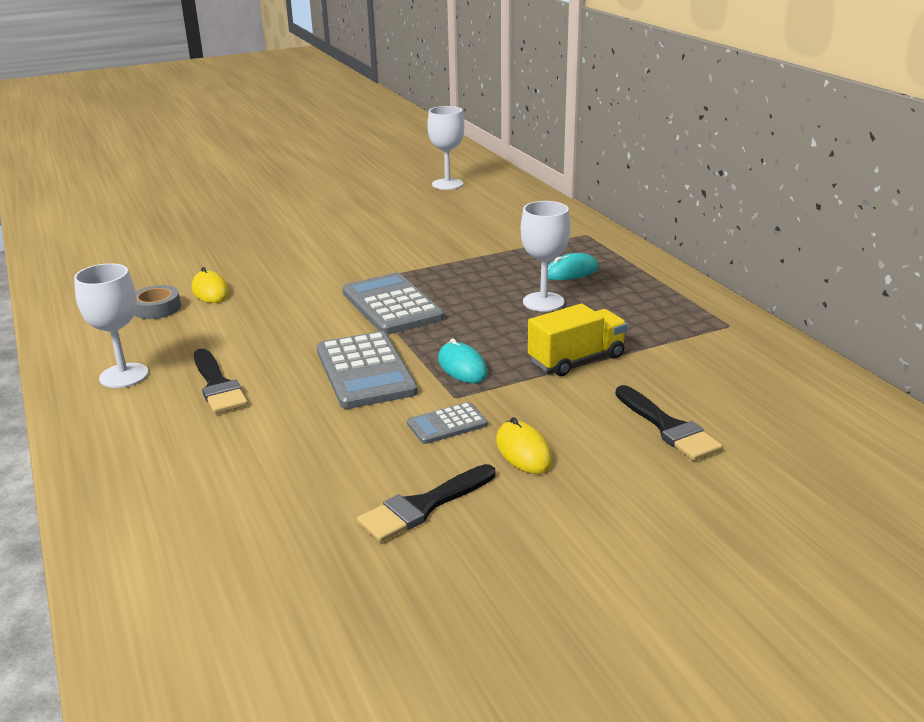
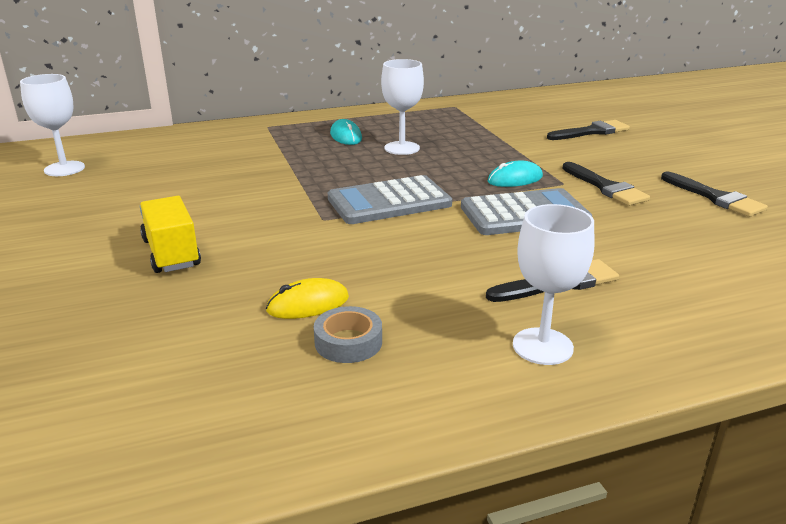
camera: 85 degrees left, 0 degrees up
(447, 424) = (605, 187): grey calculator -> black brush
(523, 451) = (633, 167): yellow mouse -> none
(576, 359) = (502, 145): yellow truck -> yellow truck (171, 253)

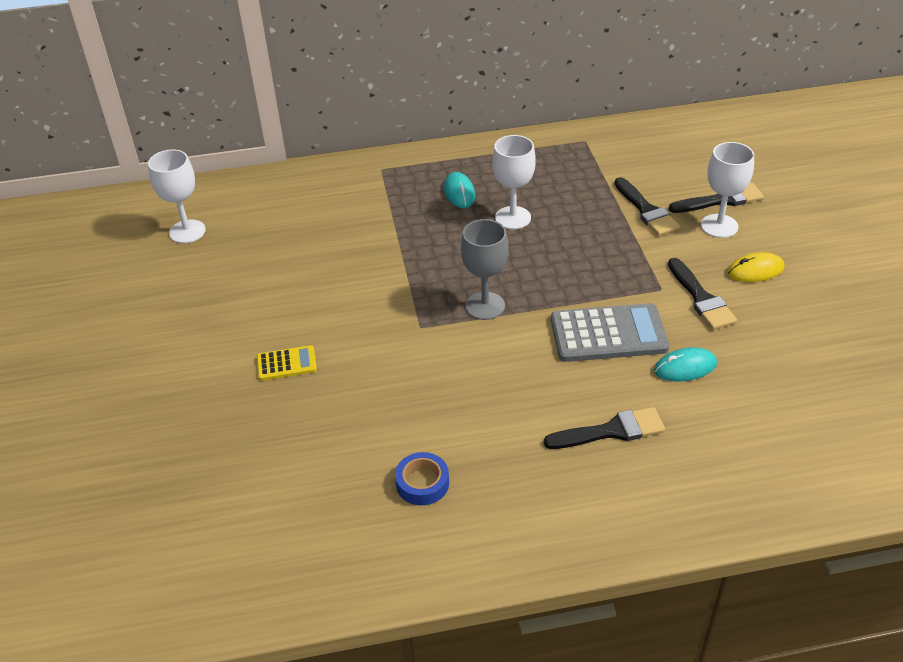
camera: 10 degrees right, 15 degrees up
(171, 253) = (286, 363): yellow truck -> yellow calculator
(308, 304) = (395, 437): yellow mouse -> yellow mouse (755, 270)
(348, 342) = (422, 483): grey tape -> blue tape
(389, 202) = (485, 306): grey calculator -> grey goblet
(515, 179) = (614, 279): turquoise mouse -> turquoise mouse (685, 367)
(542, 346) = (575, 503): white goblet -> white goblet (719, 226)
(715, 197) = (805, 323): black brush -> black brush (646, 210)

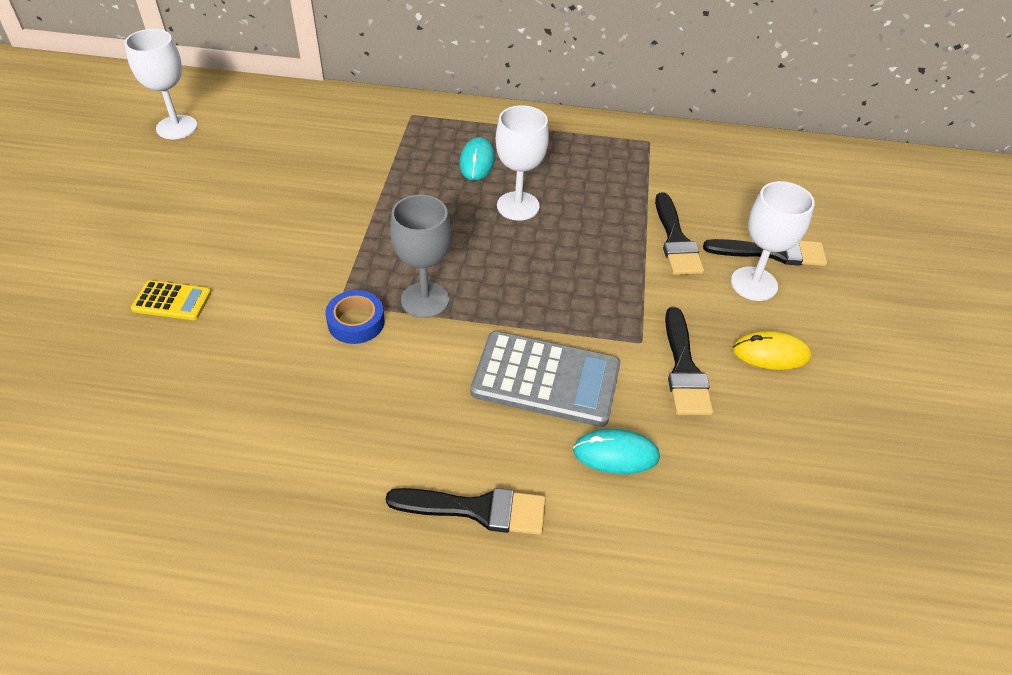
camera: 15 degrees right, 5 degrees up
(422, 483) = (216, 500): blue tape -> blue tape (356, 322)

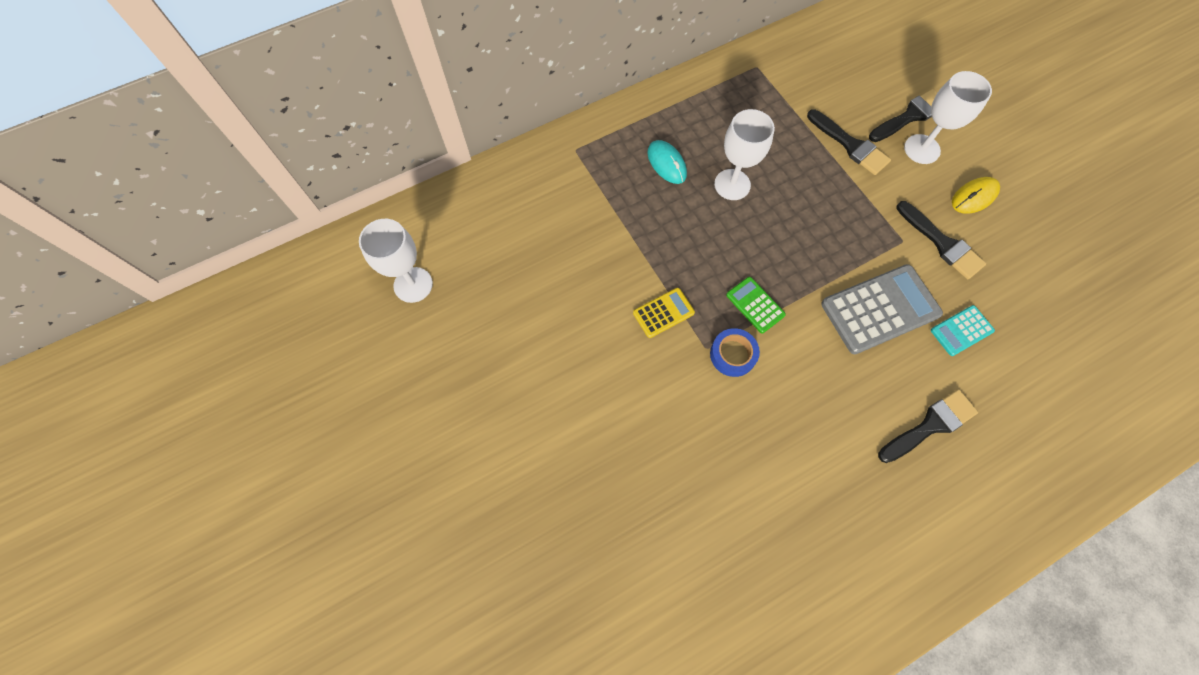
camera: 35 degrees left, 20 degrees up
(172, 301) = (599, 432): yellow calculator -> yellow calculator (663, 313)
(425, 300) = (755, 305): grey goblet -> green calculator
(615, 454) = (961, 331): turquoise mouse -> turquoise calculator

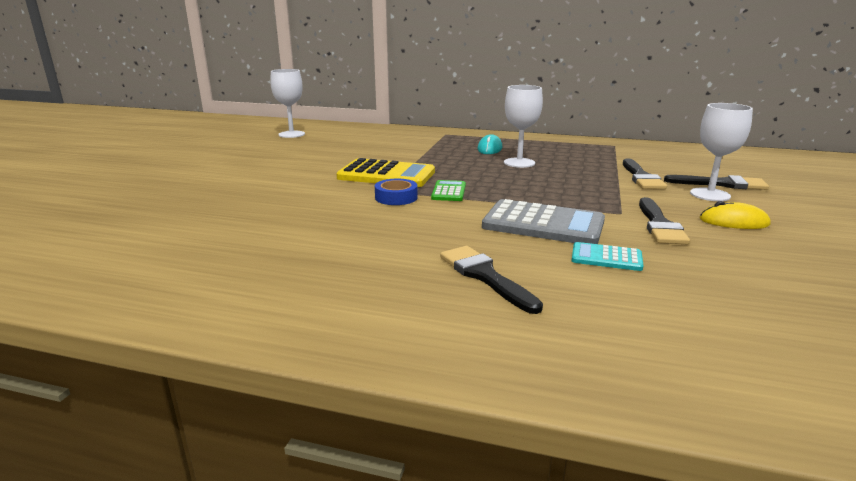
camera: 45 degrees right, 45 degrees down
(663, 313) = (386, 175): yellow calculator -> yellow calculator, size x1.91
(930, 425) = (485, 276): black brush -> black brush turned 135 degrees counterclockwise

